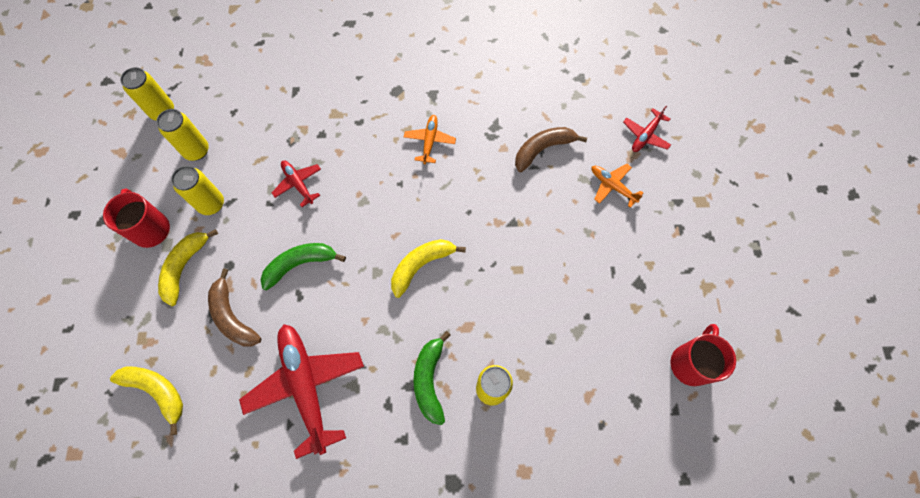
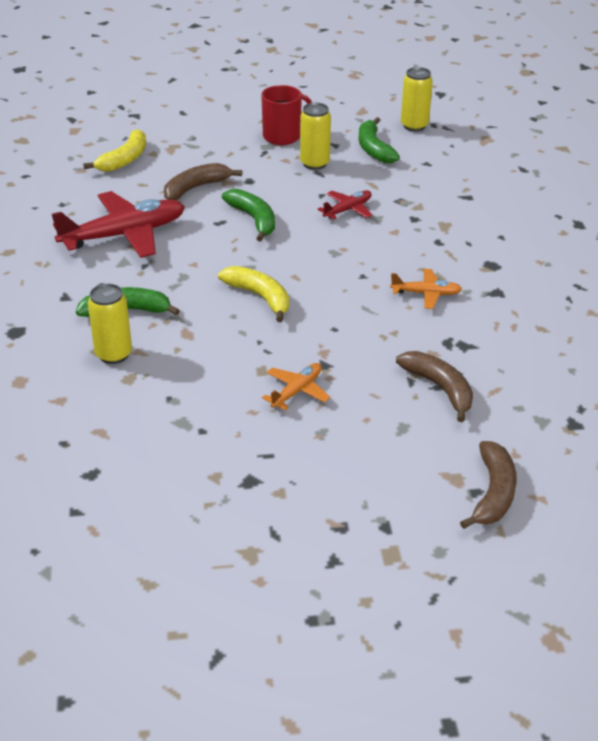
camera: 85 degrees right, 30 degrees down
(184, 267) = (245, 158): yellow banana -> none
(196, 151) = (373, 149): yellow can -> green banana
(612, 186) = (397, 456): orange plane -> orange plane (297, 391)
(645, 135) = (493, 493): red plane -> brown banana
(691, 363) = (137, 530): red mug -> none

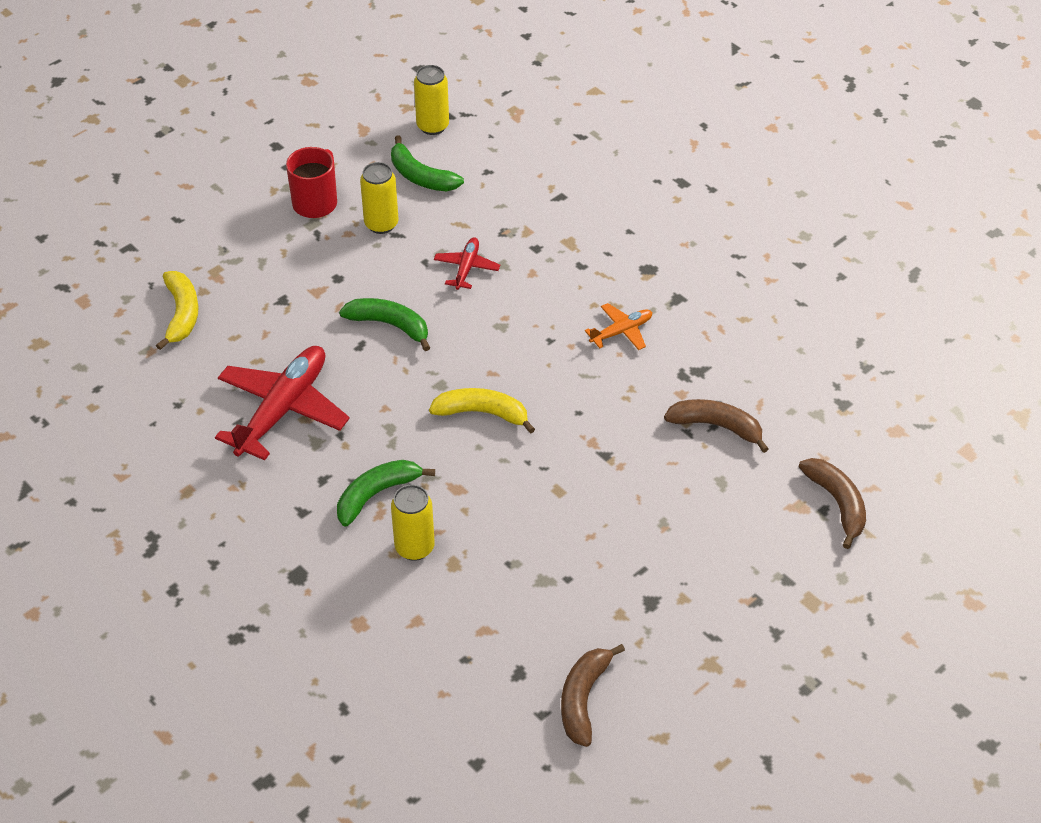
camera: 35 degrees left, 10 degrees up
(196, 188) = (294, 314): brown banana -> brown banana (583, 699)
(297, 391) = (607, 495): orange plane -> none

